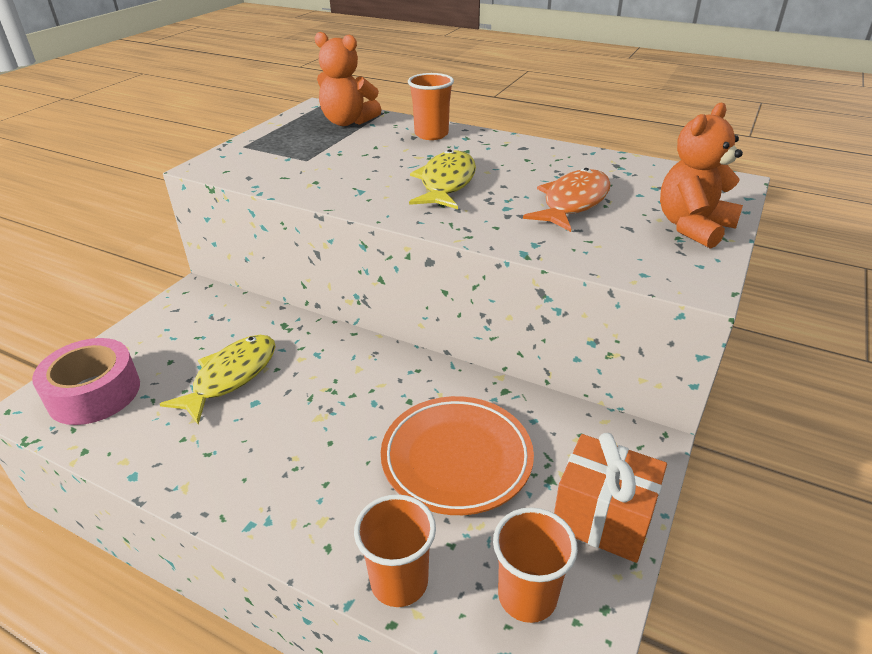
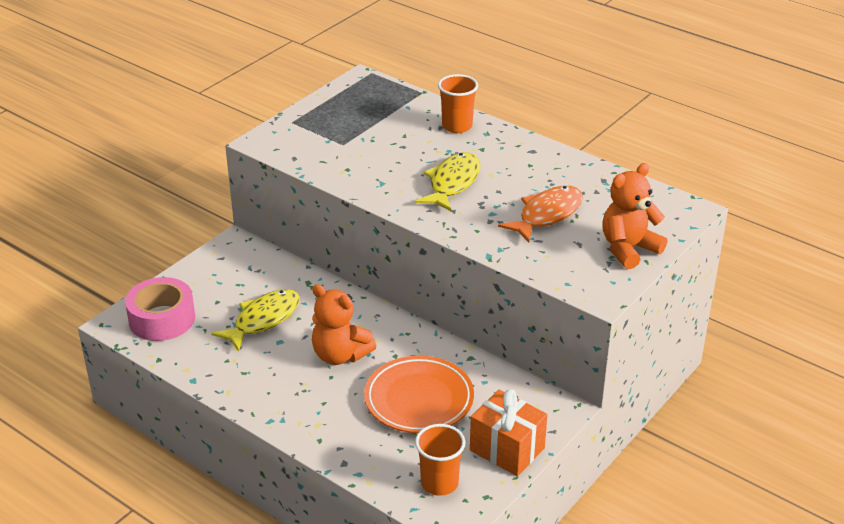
camera: 10 degrees right, 0 degrees up
(347, 122) = (386, 102): orange teddy bear -> orange teddy bear (340, 355)
(399, 582) = (361, 464): orange cup -> none

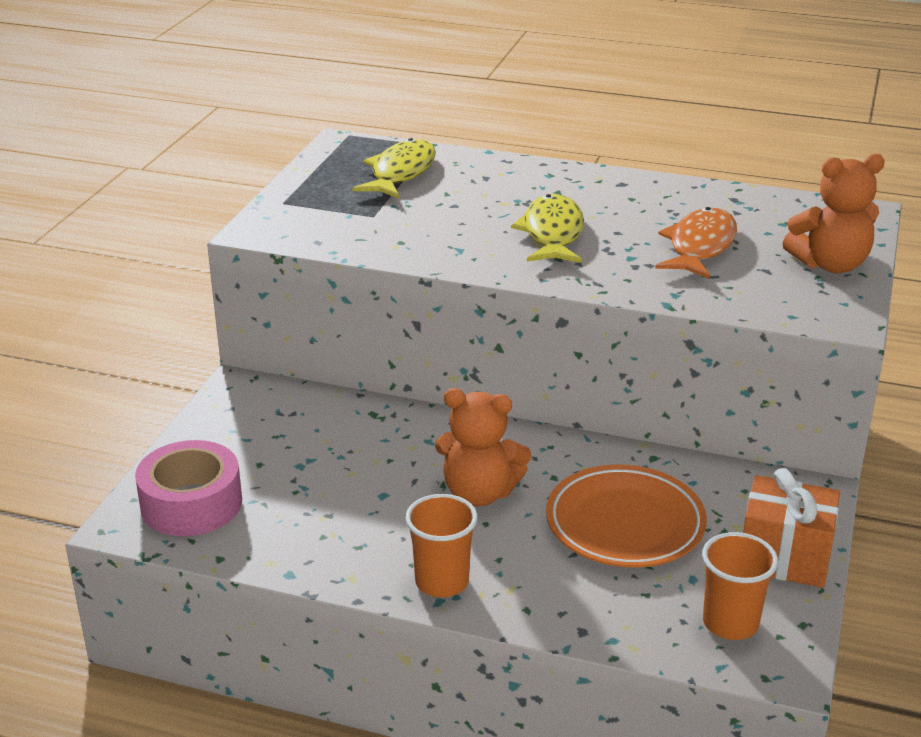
camera: 20 degrees left, 5 degrees down
(263, 320) = (341, 472): yellow fish -> yellow fish (400, 173)
(457, 126) = (506, 173): orange cup -> orange cup (442, 582)
(628, 249) = (830, 265): orange teddy bear -> orange teddy bear turned 135 degrees counterclockwise

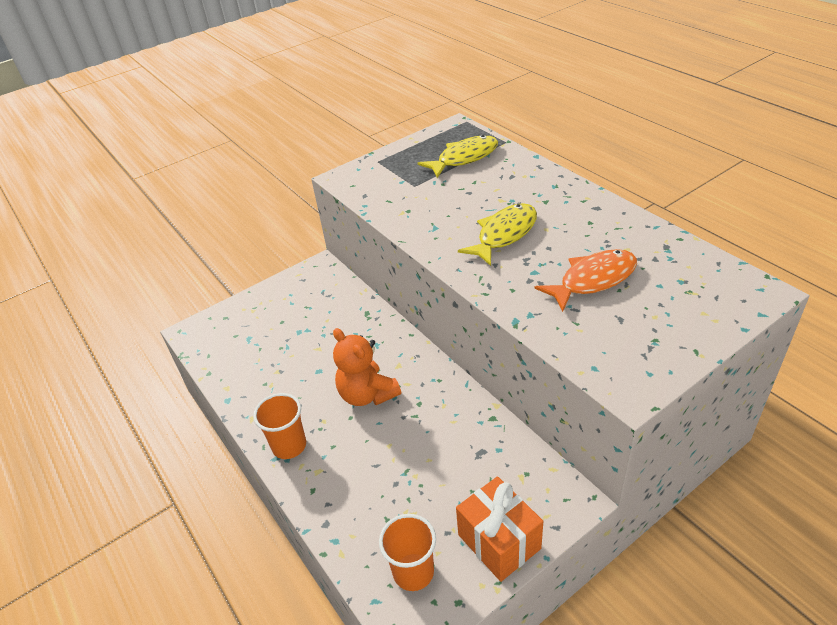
camera: 40 degrees right, 10 degrees up
(191, 504) = (229, 332): pink tape -> none
(625, 524) = (425, 459): orange plate -> none
(830, 265) = (677, 333): orange teddy bear -> none

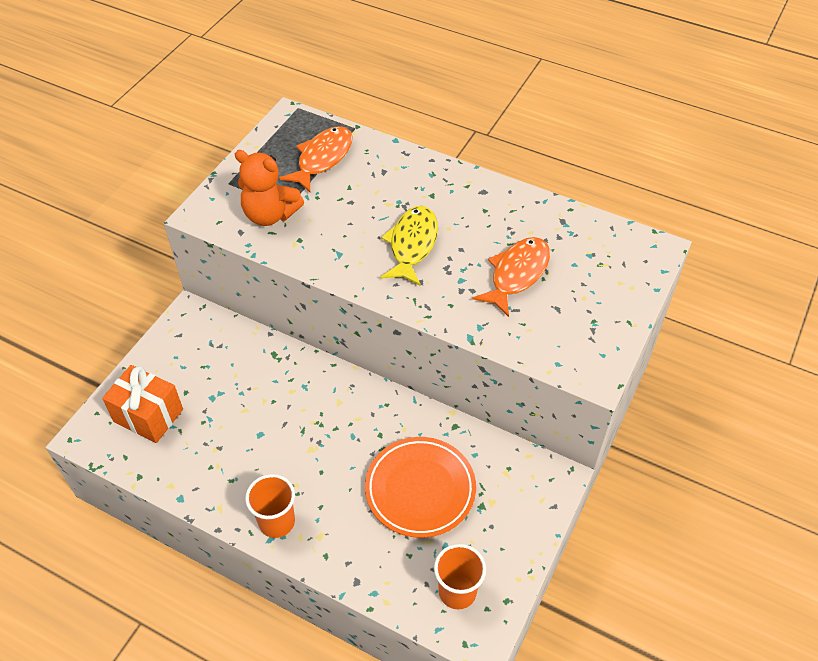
camera: 30 degrees left, 10 degrees up
(367, 394) = (325, 442): orange teddy bear -> orange teddy bear (270, 215)
(429, 463) = (420, 489): none -> orange plate
(464, 158) = (322, 159): yellow fish -> orange fish
(499, 541) = (514, 537): orange gift -> orange gift (148, 415)

